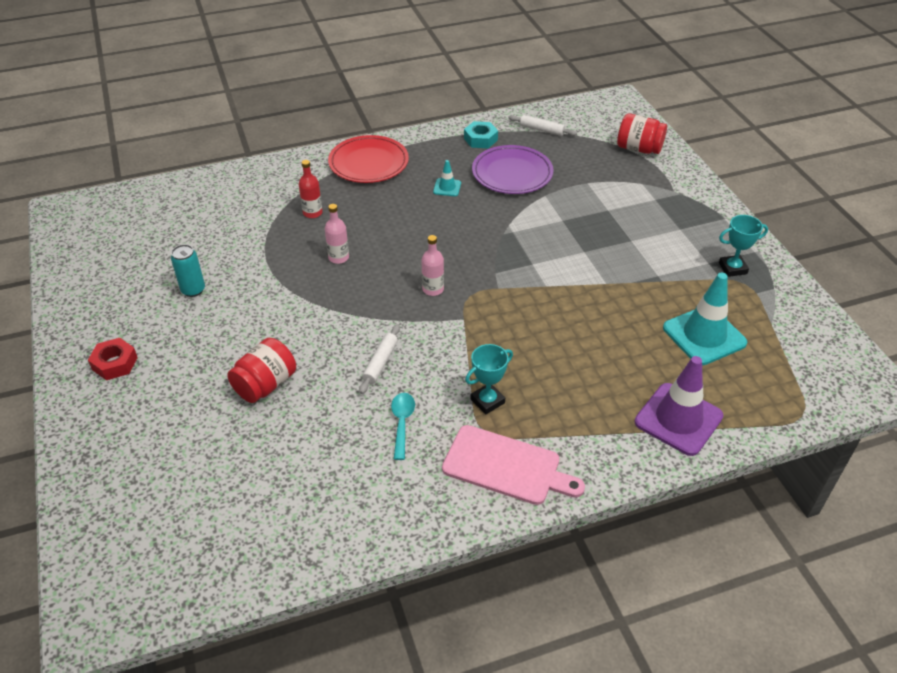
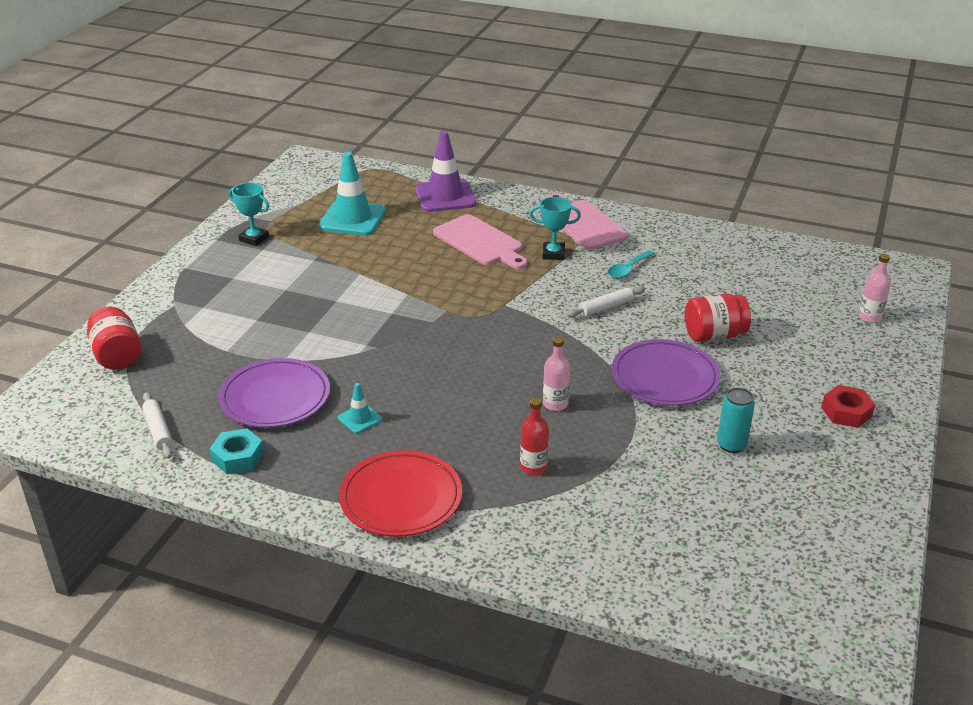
camera: 140 degrees left, 10 degrees down
(278, 319) = (665, 377): none -> purple plate
(433, 289) = (501, 335): pink bottle -> pink bottle (870, 317)
(566, 376) = (480, 242): none -> pink cutting board

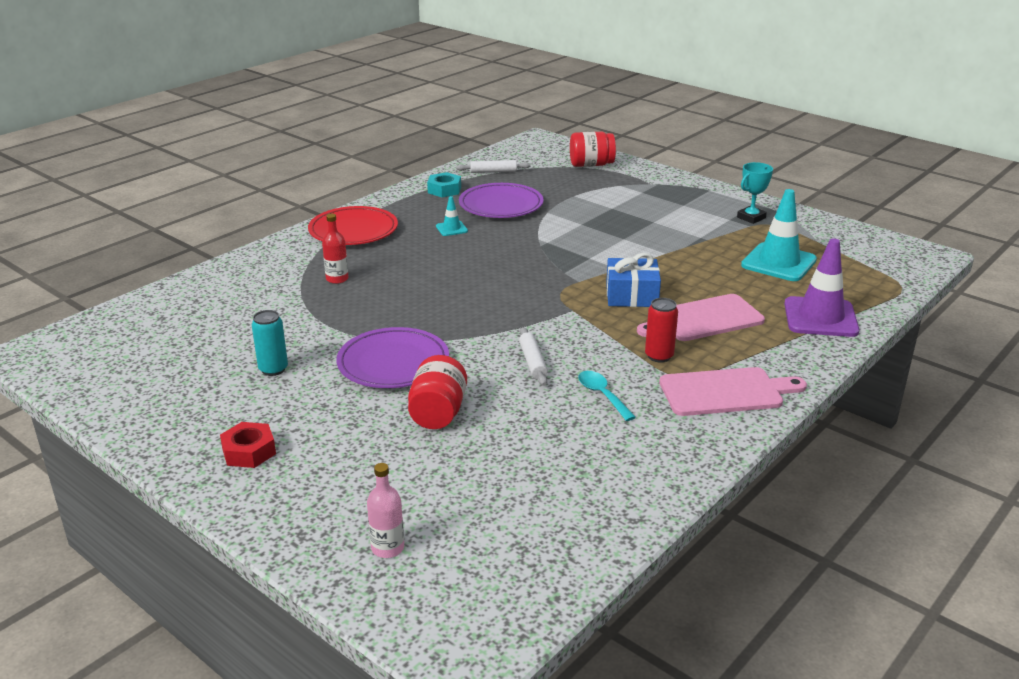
camera: 110 degrees right, 5 degrees down
(458, 279) = (631, 295): none -> blue gift
(553, 254) = (659, 356): turquoise trophy -> red can
(555, 404) = (403, 303): pink bottle -> none

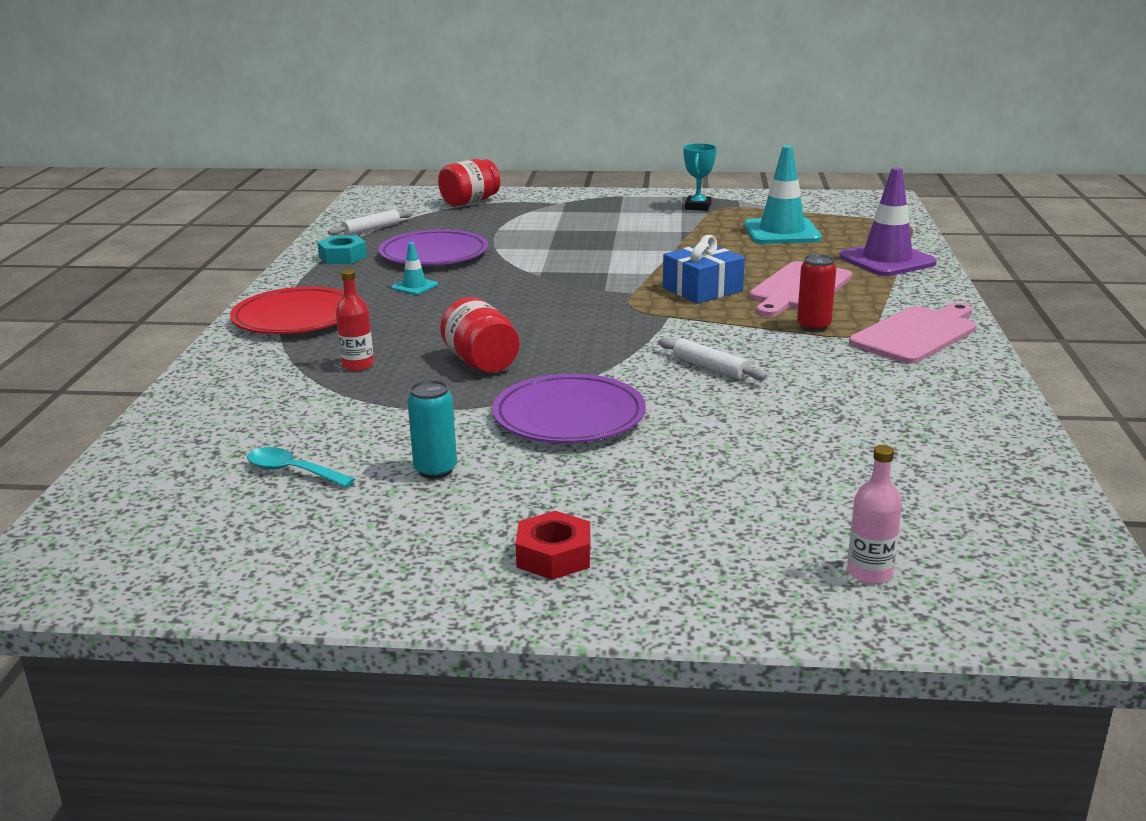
camera: 35 degrees left, 5 degrees down
(438, 413) = (698, 441): red jar -> red jar (481, 362)
(602, 395) = (822, 371): turquoise spoon -> turquoise spoon (292, 471)

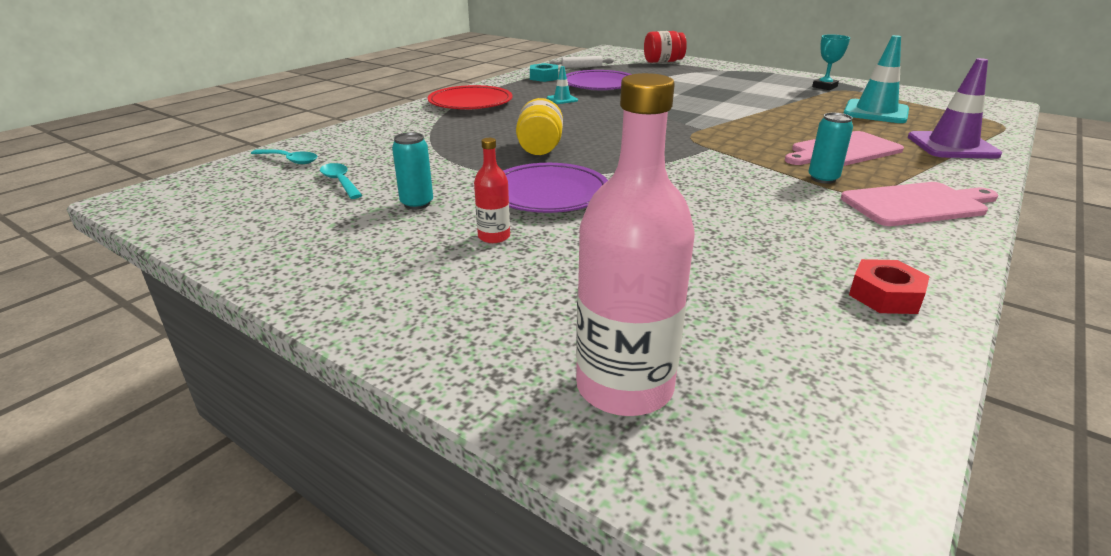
camera: 30 degrees right, 5 degrees up
(167, 463) = (290, 160): none -> turquoise spoon
(358, 365) = (465, 134): red bottle -> red bottle (494, 237)
(481, 362) = (540, 148): red jar -> yellow jar
(553, 556) = (404, 282): red nut -> red nut (885, 295)
(702, 289) = (760, 136): blue gift -> none
(710, 368) = (696, 187): white rolling pin -> none
(813, 326) = (823, 179): red can -> turquoise can
(869, 572) = (624, 387): pink bottle -> pink bottle, size x2.08

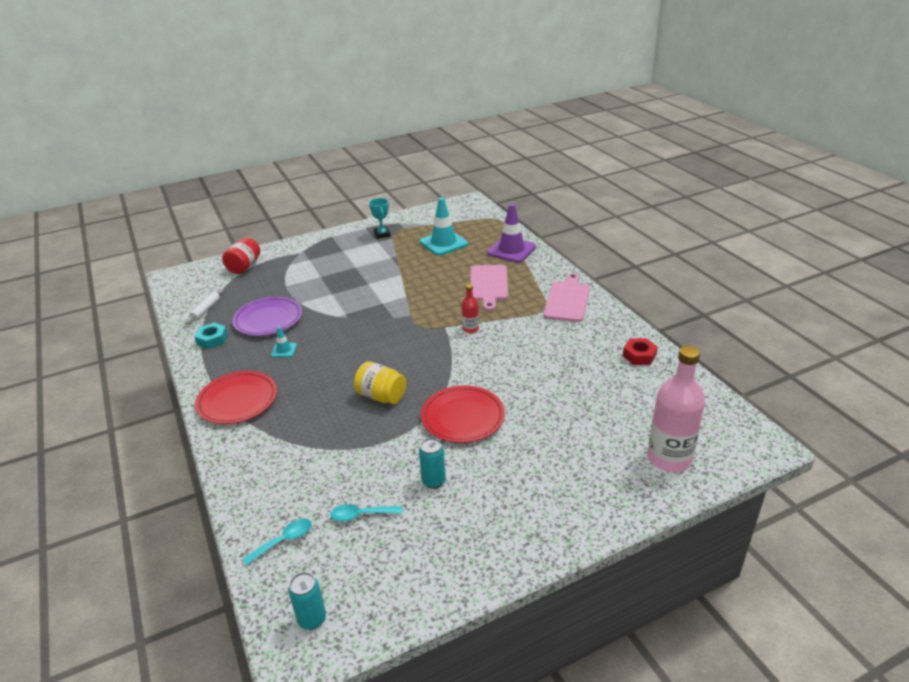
camera: 60 degrees left, 5 degrees up
(494, 237) = (507, 458): red bottle -> red bottle (470, 329)
(548, 194) = (463, 417): purple plate -> red plate
(823, 179) = (519, 310): turquoise can -> turquoise can (312, 619)

